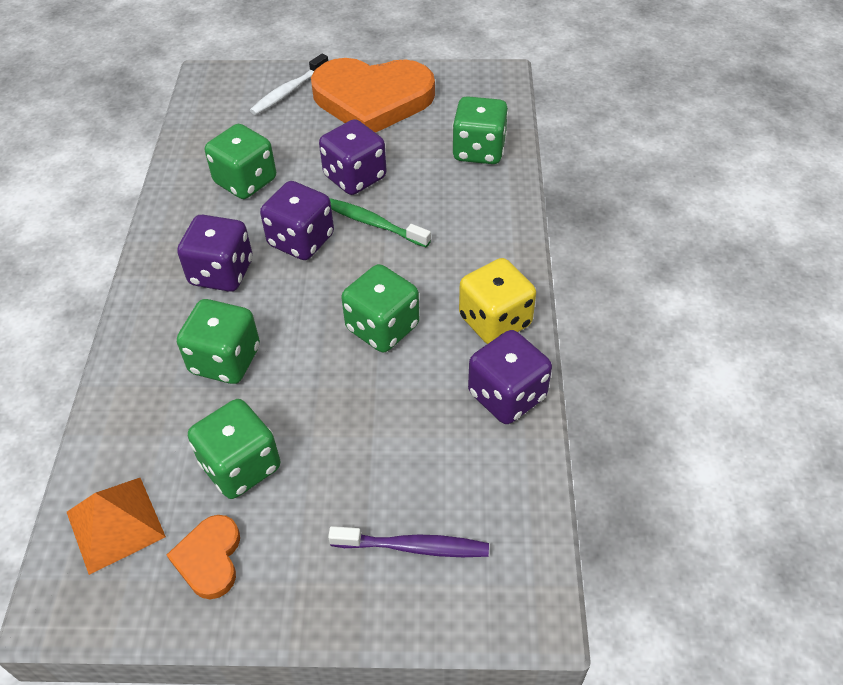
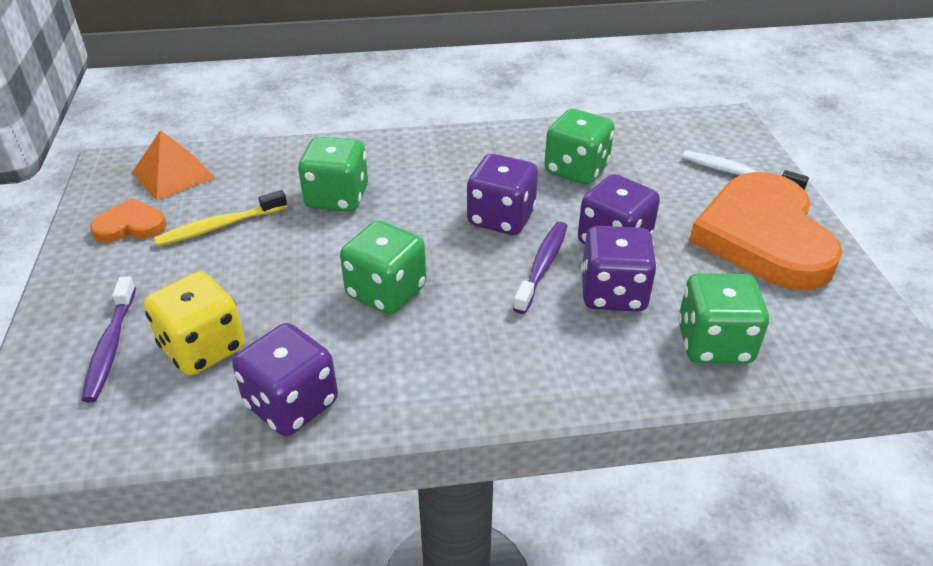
camera: 80 degrees right, 10 degrees down
(221, 273) = (445, 177): purple dice -> purple dice (613, 293)
(241, 466) = (219, 226): green dice -> yellow toothbrush
(374, 223) = (542, 266): green toothbrush -> purple toothbrush
(495, 321) = (406, 384): yellow dice -> yellow dice (203, 348)

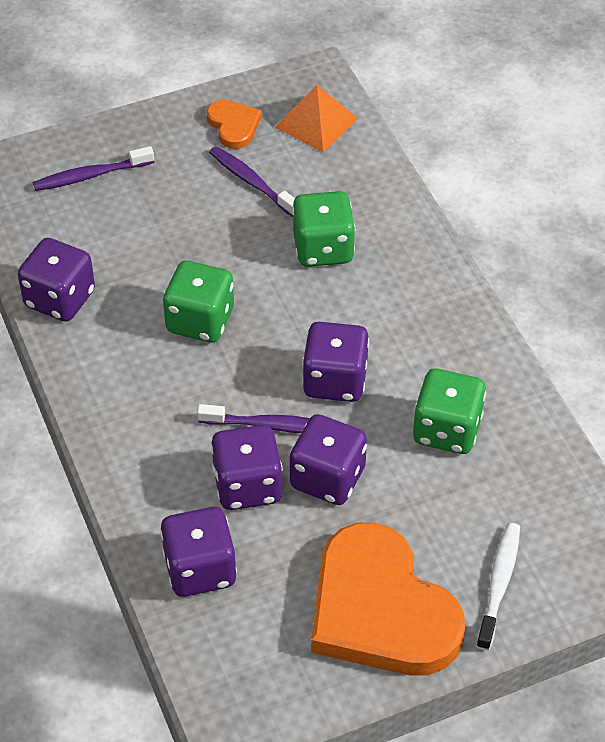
camera: 75 degrees right, 10 degrees up
(203, 348) = (103, 228): yellow dice -> none
(219, 226) = (252, 182): yellow toothbrush -> purple toothbrush
(714, 343) = (200, 569): green dice -> purple dice
(763, 237) = (380, 610): orange heart -> orange heart turned 105 degrees counterclockwise

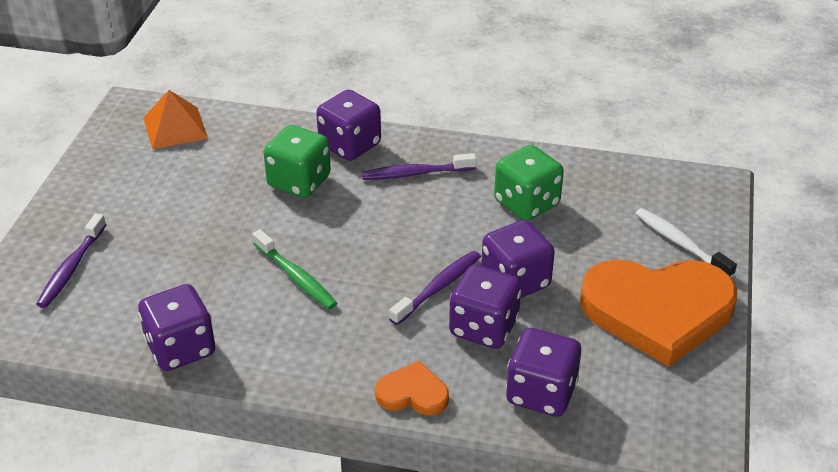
camera: 55 degrees left, 10 degrees down
(200, 321) = (296, 277): green dice -> green toothbrush
(233, 126) = (123, 168): orange heart -> orange heart (413, 393)
(252, 182) = (191, 185): purple toothbrush -> purple toothbrush (415, 173)
(335, 381) = (429, 235): purple dice -> purple dice (350, 145)

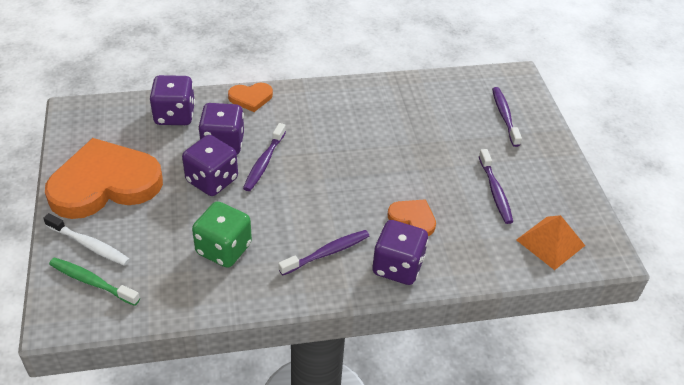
camera: 155 degrees right, 5 degrees up
(181, 185) = (495, 192): none -> purple toothbrush
(181, 348) = (397, 89): purple dice -> none
(296, 277) = (362, 145): green toothbrush -> green toothbrush (92, 282)
(299, 182) = (413, 219): green dice -> orange heart

